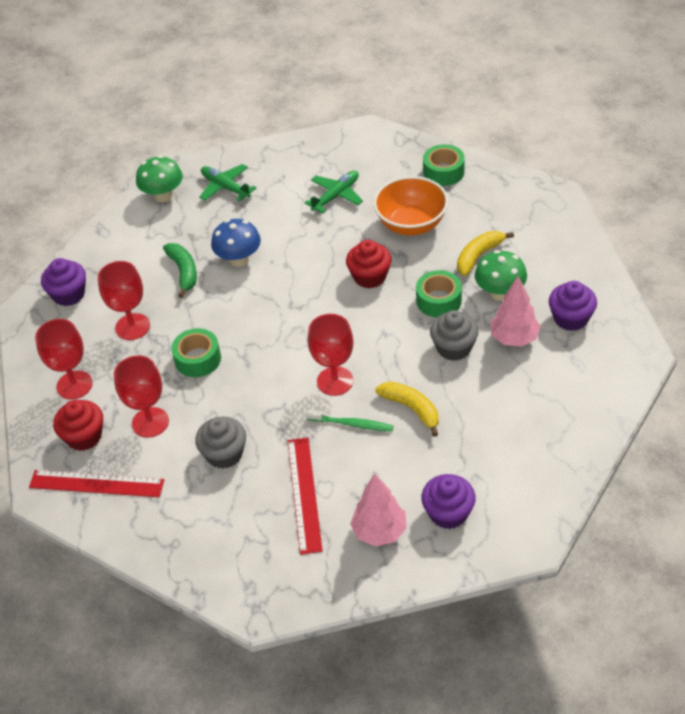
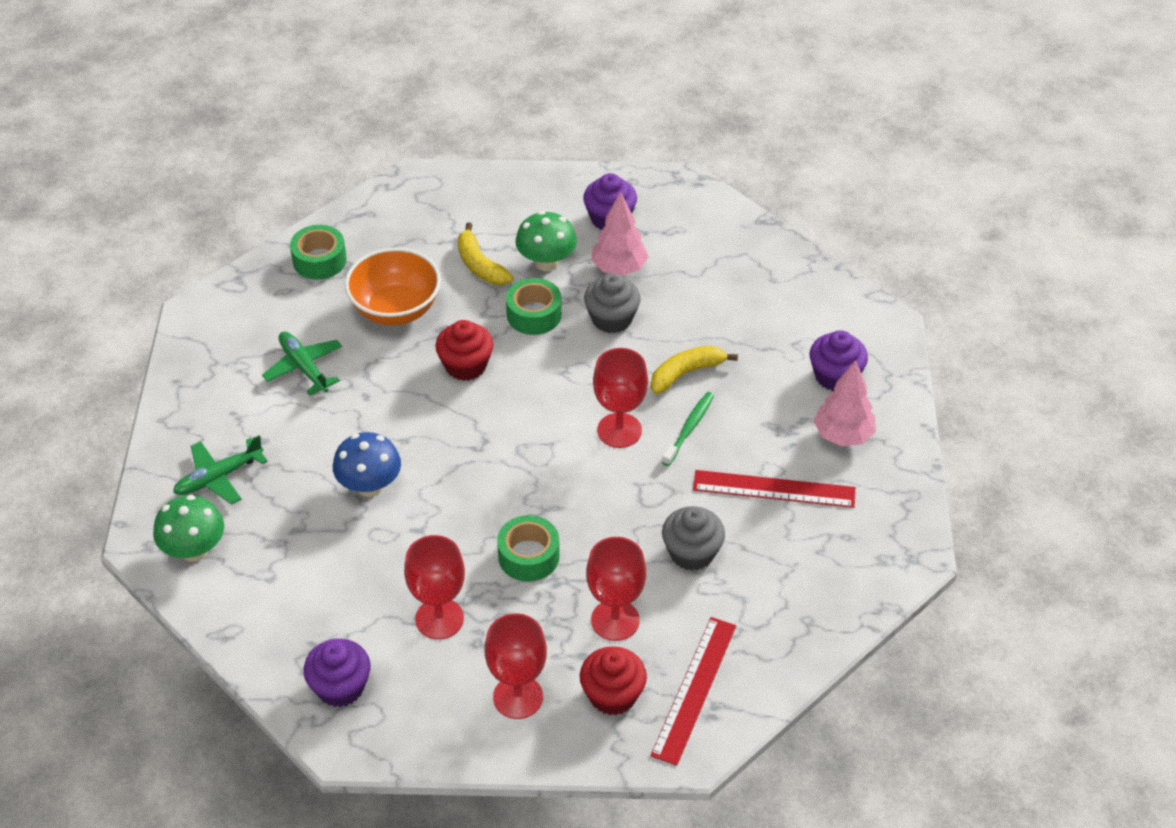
camera: 80 degrees left, 0 degrees up
(183, 272) = (362, 548): green banana -> none

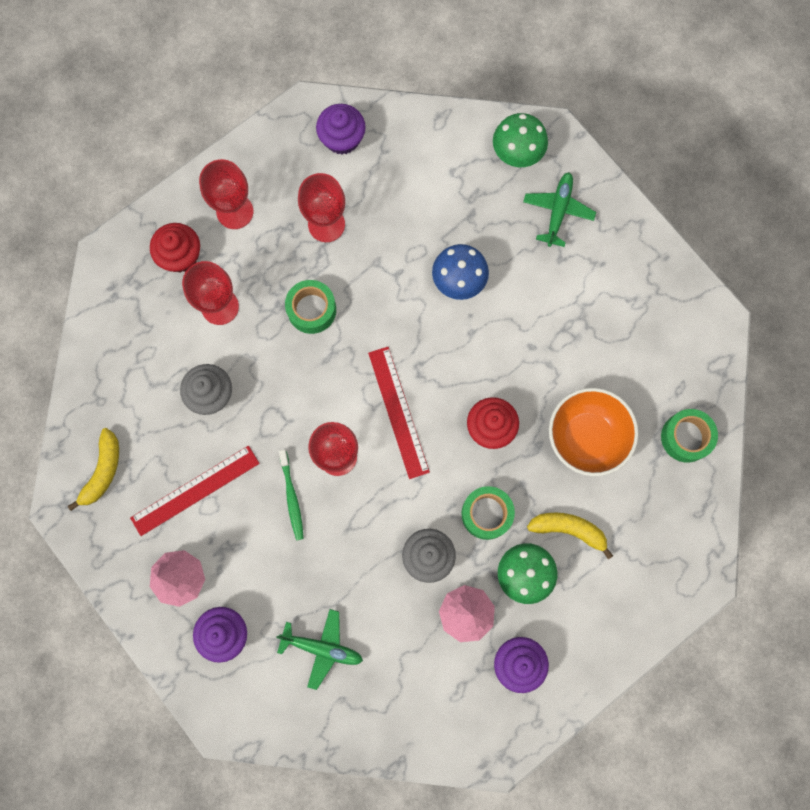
camera: 140 degrees right, 30 degrees up
(304, 367) = (596, 336): green plane -> green plane (322, 648)
(686, 373) = (333, 547): yellow banana -> yellow banana (103, 471)
(694, 689) = (134, 297): red ruler -> red ruler (398, 412)

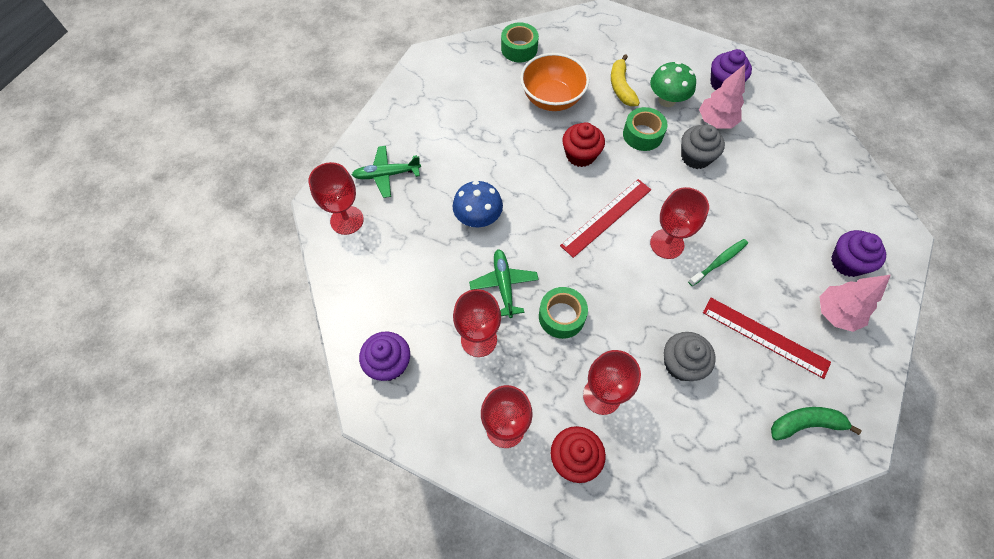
camera: 115 degrees left, 15 degrees down
(103, 471) = (805, 424): yellow banana -> green banana
(322, 648) = (804, 195): green plane -> green plane (504, 285)
(517, 153) = (347, 220): green mushroom -> red goblet

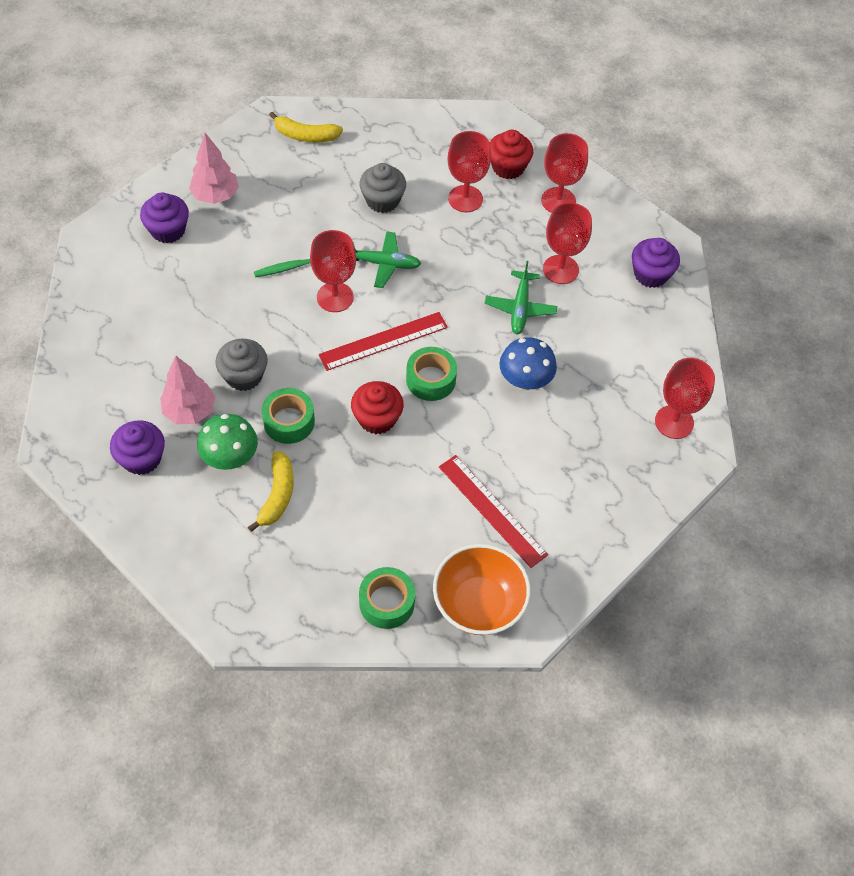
camera: 165 degrees left, 5 degrees down
(387, 175) = (618, 463): green plane -> green plane (383, 263)
(552, 99) = (376, 505): orange bowl -> orange bowl (478, 604)
(561, 316) = (474, 265): green tape -> green tape (431, 379)
(765, 337) = (294, 198): red ruler -> red ruler (492, 510)
(805, 424) = (306, 135): green banana -> yellow banana

